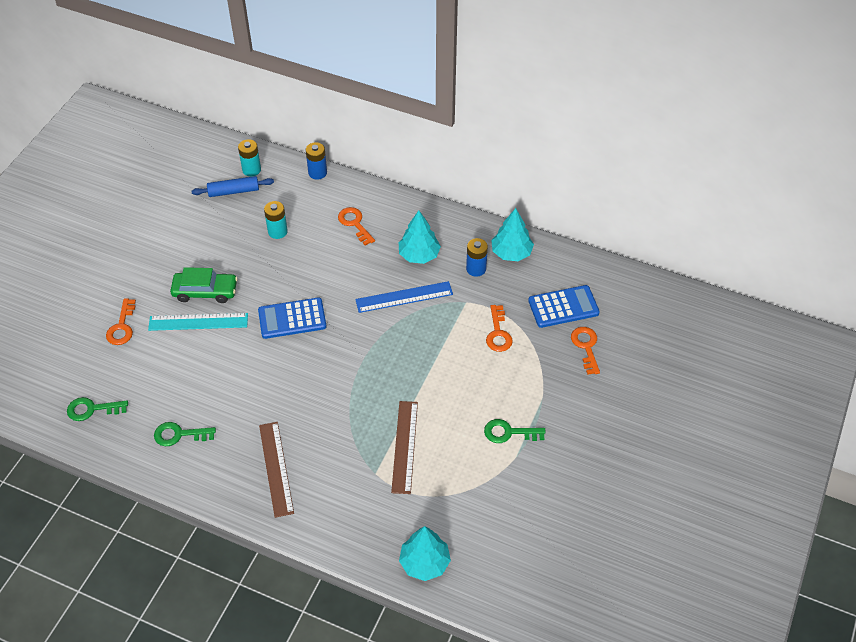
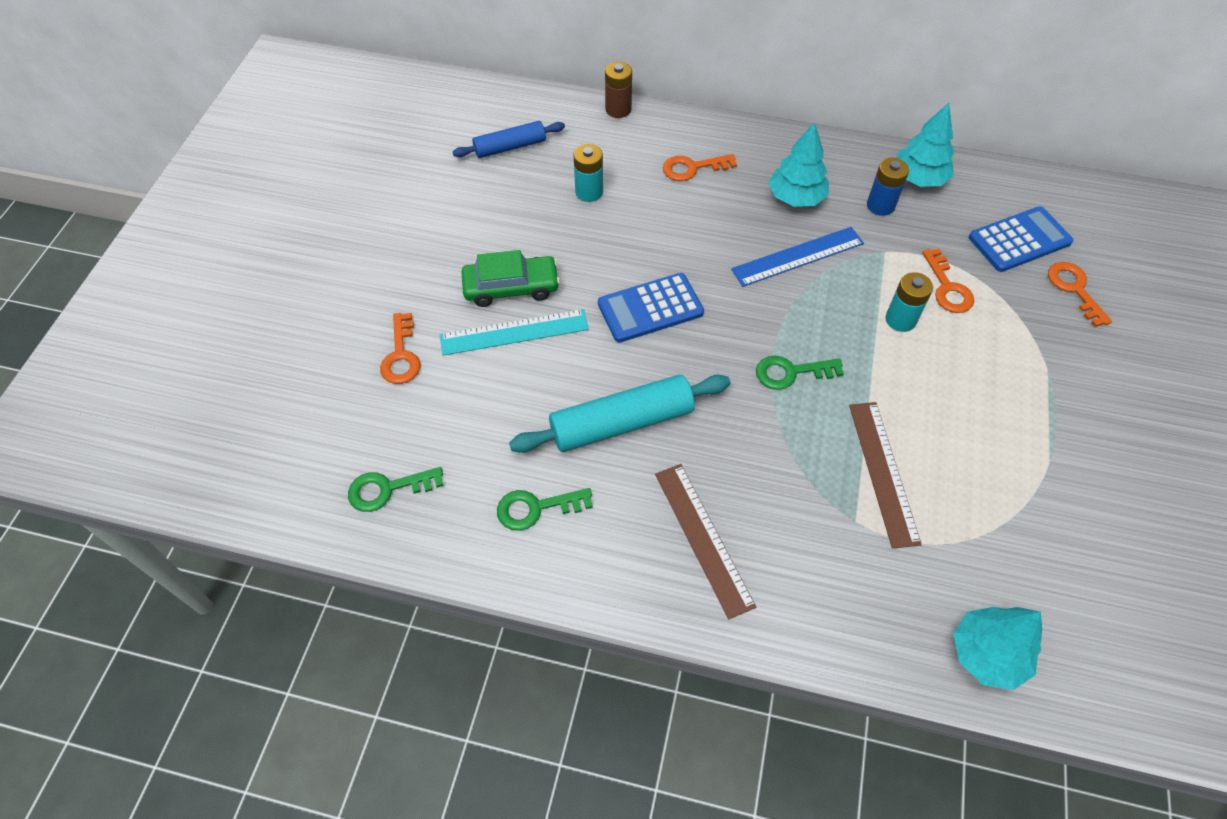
camera: 10 degrees left, 5 degrees up
(249, 390) = (621, 423): none -> turquoise rolling pin
(251, 170) = (526, 116): turquoise battery -> turquoise battery (900, 320)
(317, 173) = (618, 109): blue battery -> brown battery
(354, 224) = (692, 168): orange key -> orange key turned 60 degrees counterclockwise
(509, 432) = (1023, 427): green key -> green key (791, 372)

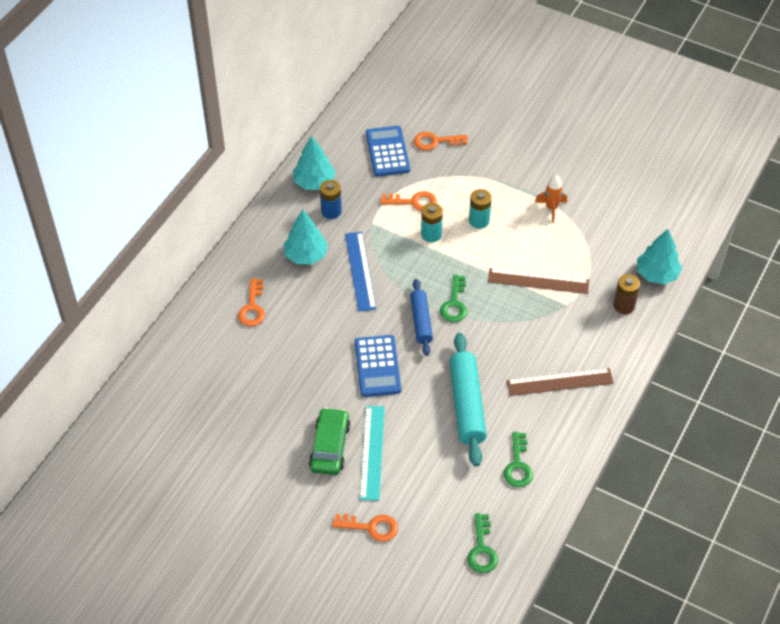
camera: 75 degrees left, 5 degrees down
(510, 147) = (180, 421): blue rolling pin -> blue rolling pin (421, 321)
(589, 192) = (252, 378): turquoise battery -> turquoise battery (479, 221)
(618, 109) = (167, 339): brown battery -> brown battery (624, 306)
(1037, 463) = (551, 208): none -> orange rocket

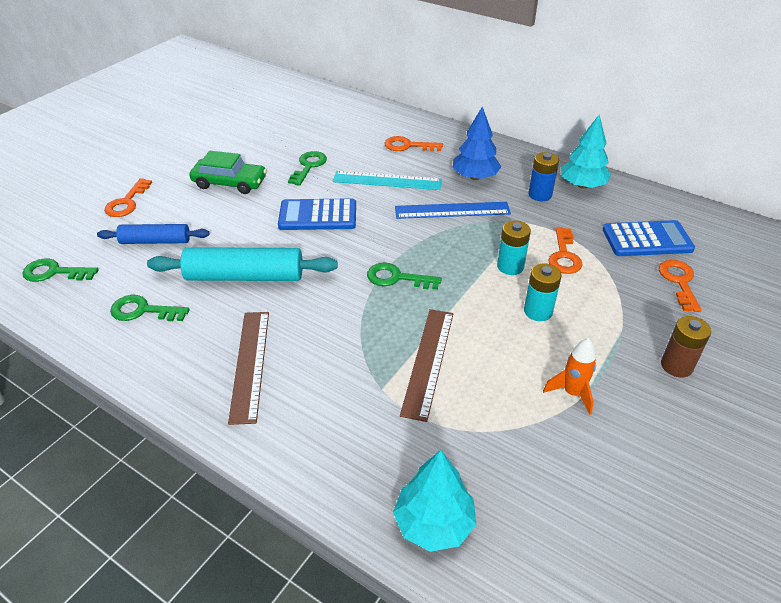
camera: 95 degrees right, 10 degrees down
(295, 385) = (308, 166): none -> green key
(306, 255) = (475, 177): turquoise tree -> blue tree
(372, 452) = (211, 207): turquoise ruler -> turquoise ruler (387, 181)
(421, 321) = (374, 250): blue rolling pin -> blue rolling pin (155, 241)
(624, 306) = (370, 461): brown battery -> brown battery (676, 366)

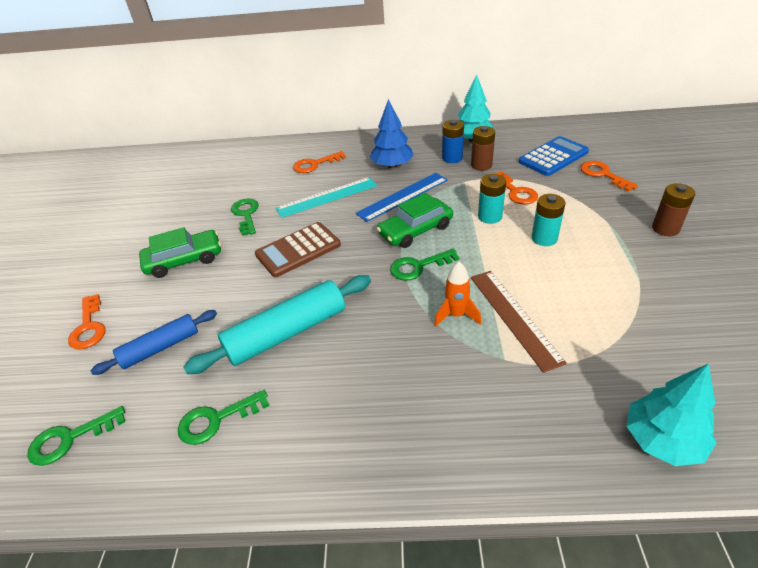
camera: 30 degrees left, 0 degrees up
(250, 364) = (376, 406): brown ruler -> none
(318, 216) = (298, 250): blue calculator -> brown calculator
(429, 246) = (415, 230): none -> green car
(561, 214) = (481, 165): none -> brown battery
(572, 393) = (631, 283): orange rocket -> orange rocket (456, 315)

